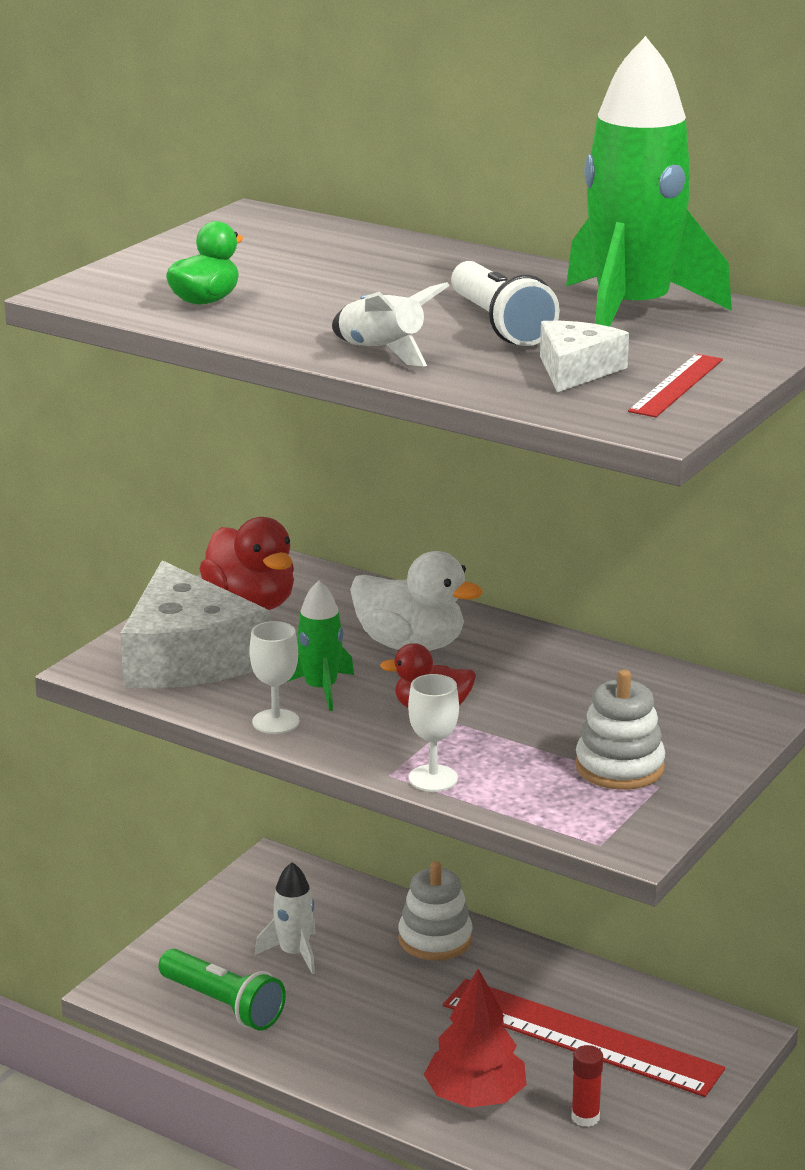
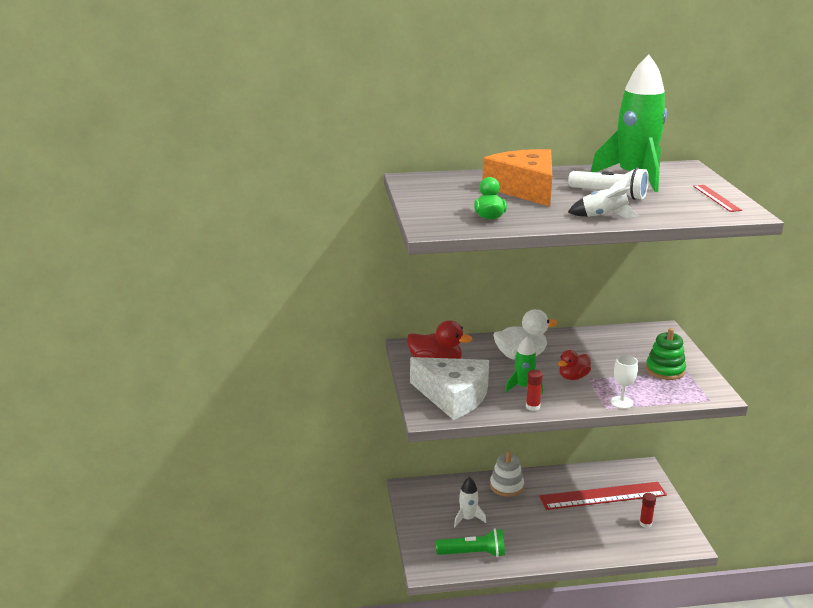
camera: 40 degrees left, 0 degrees up
(275, 722) = (532, 407): white goblet -> red glue stick
(383, 278) = (525, 189): none -> orange cheese
(475, 1096) = (604, 537): red tree -> none
(576, 370) = (676, 202): white cheese -> none
(619, 767) = (665, 370): white stacking toy -> green stacking toy

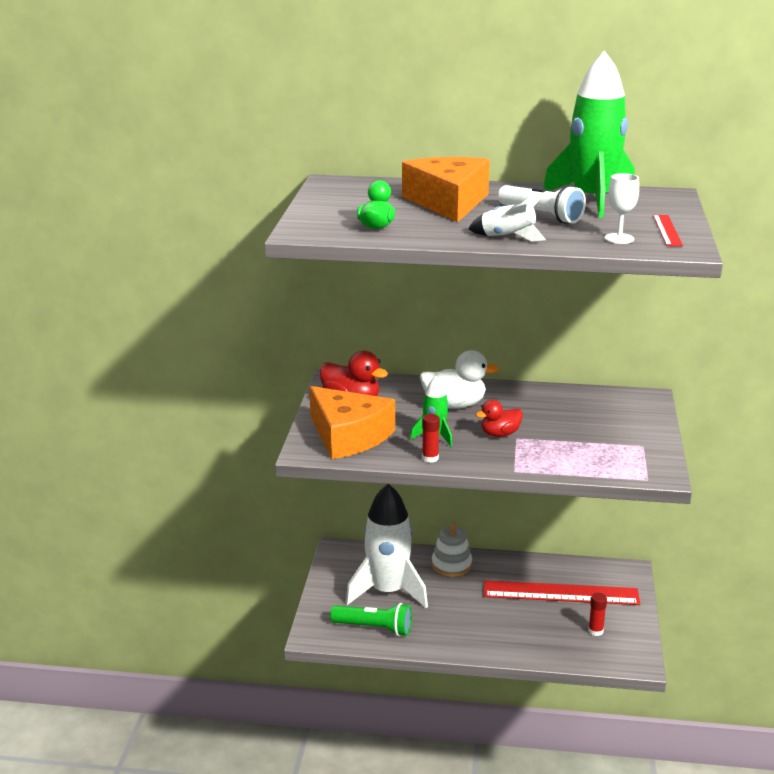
camera: 15 degrees right, 0 degrees up
(453, 396) = (348, 436): white cheese -> orange cheese
(468, 518) = (388, 592): white rocket -> white rocket, size x2.07
(621, 402) = (537, 467): white goblet -> white goblet (619, 238)
(665, 370) = (616, 441): green stacking toy -> none

